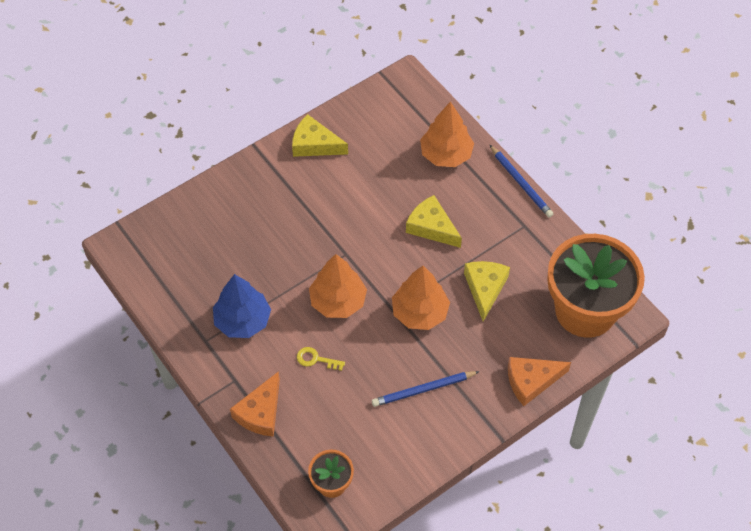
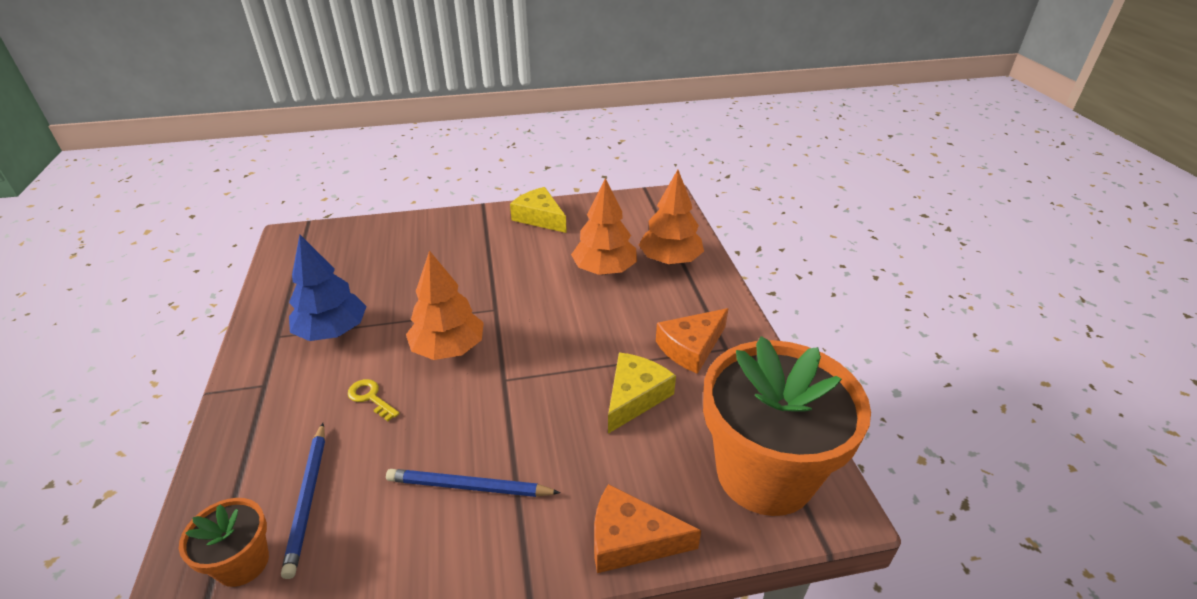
camera: 25 degrees right, 20 degrees down
(260, 412) = (253, 430): orange cheese -> orange cheese (691, 347)
(420, 312) = (533, 393): orange tree -> orange tree (604, 270)
(431, 227) = (610, 315): yellow cheese -> none
(521, 183) = (744, 307): blue pencil -> blue pencil (308, 499)

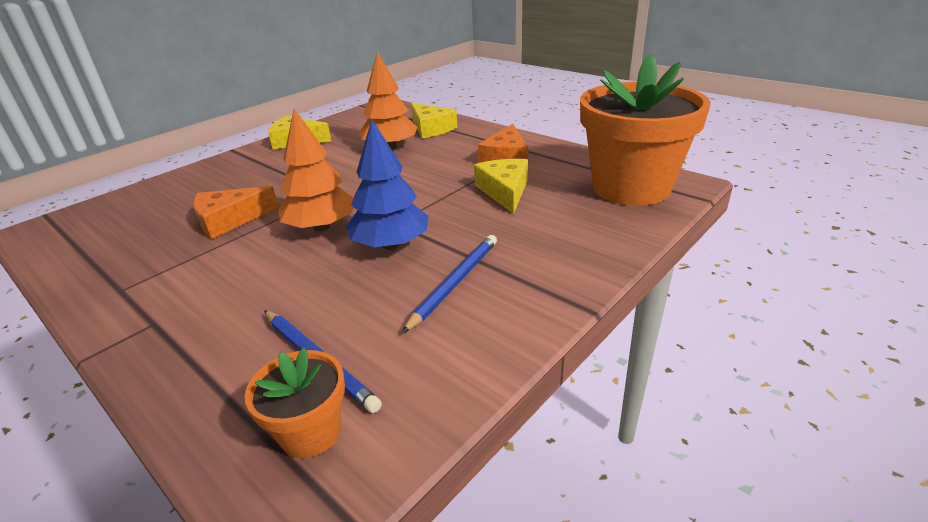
camera: 35 degrees left, 5 degrees down
(332, 331) = (184, 263): blue tree -> blue tree (390, 245)
(370, 398) = (288, 280): yellow key -> none
(469, 487) = (454, 283): blue pencil -> blue pencil turned 150 degrees clockwise
(630, 540) = (603, 249): orange cheese -> orange cheese (229, 220)
(670, 260) = (431, 128): orange tree -> yellow cheese

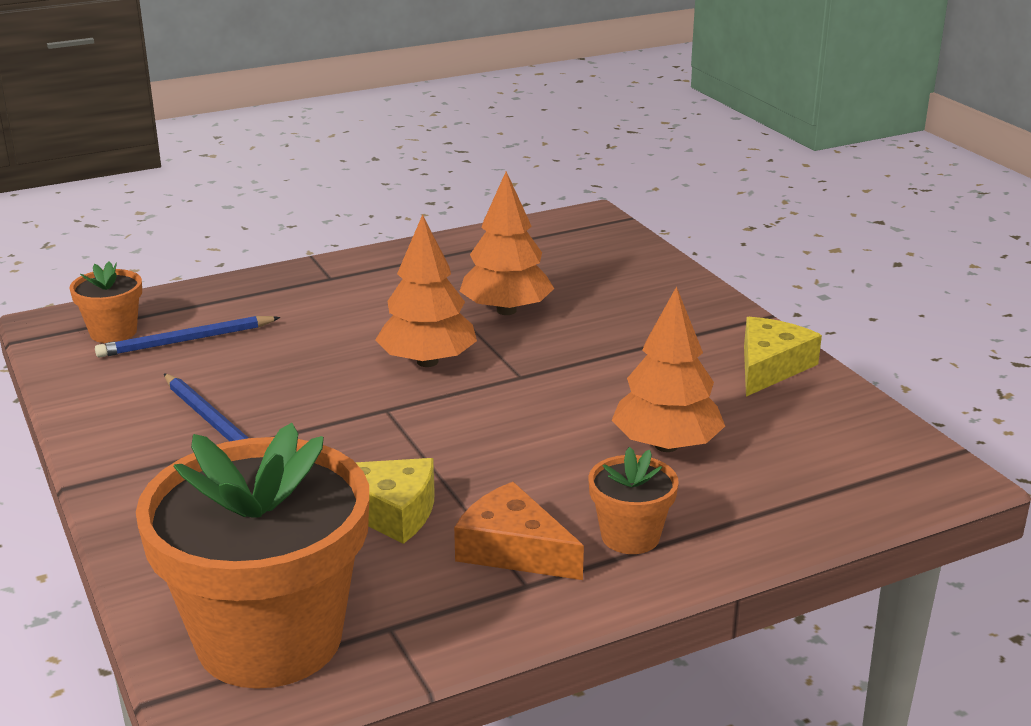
camera: 110 degrees right, 5 degrees down
(229, 220) = (506, 310): orange cheese -> orange tree
(390, 245) = (334, 398): blue tree -> none
(431, 128) = (738, 505): yellow cheese -> none
(473, 141) = (630, 536): none -> orange flower pot

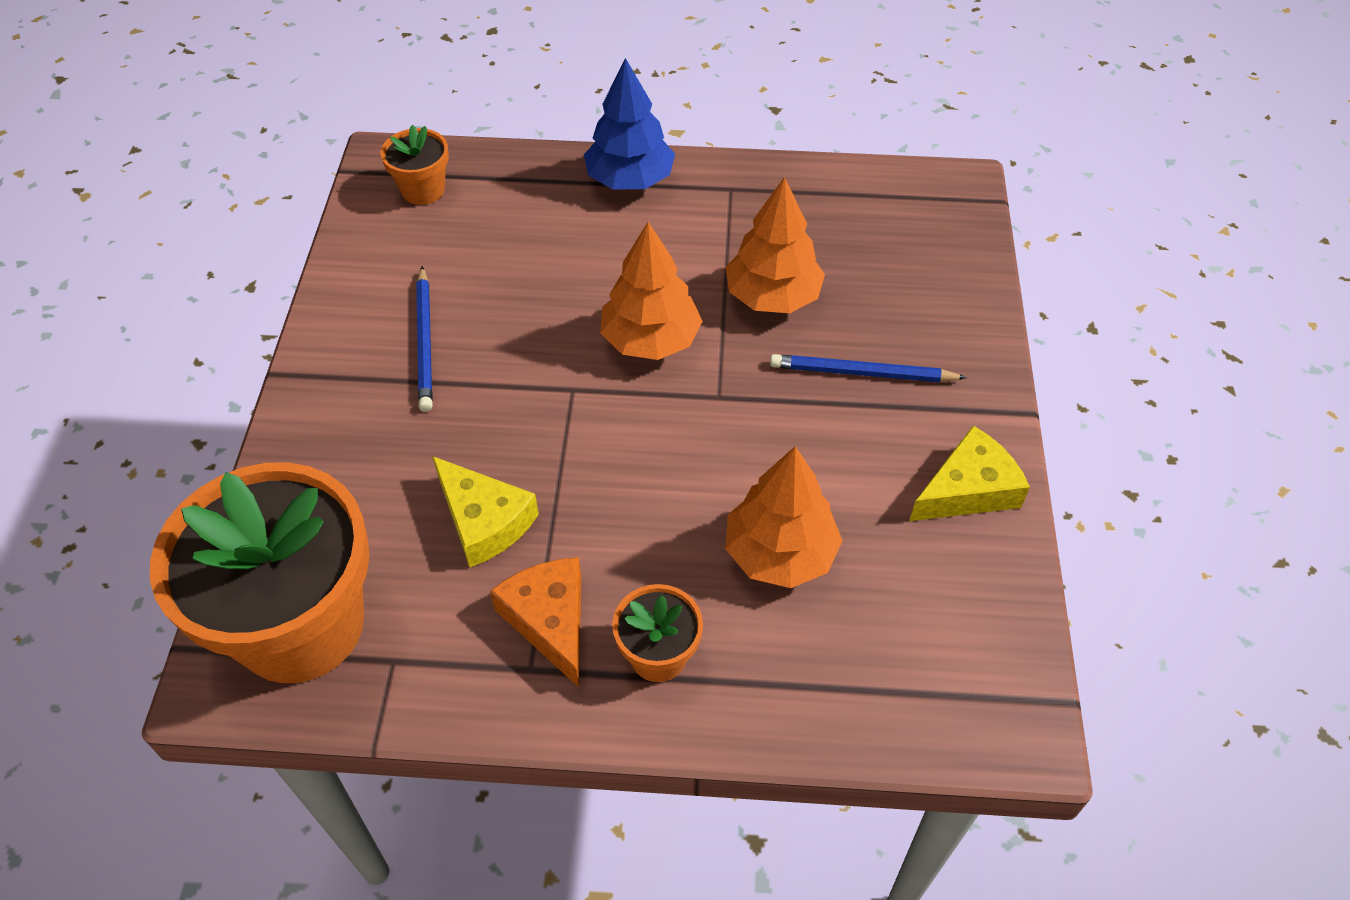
camera: 30 degrees right, 25 degrees up
(186, 341) = (471, 225): blue pencil -> blue pencil (862, 373)
(311, 279) = (630, 180): none -> blue tree

